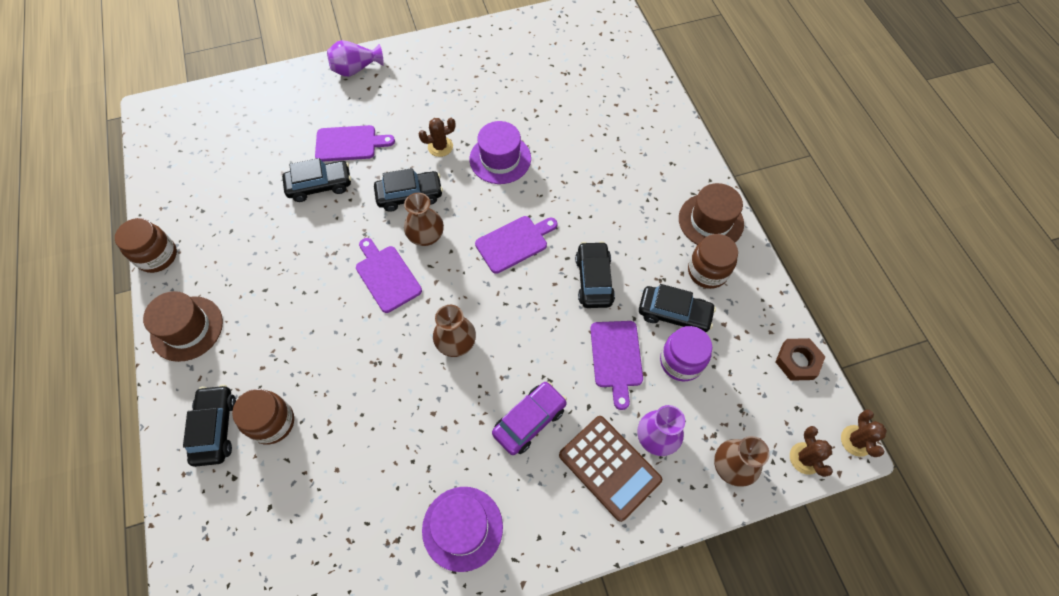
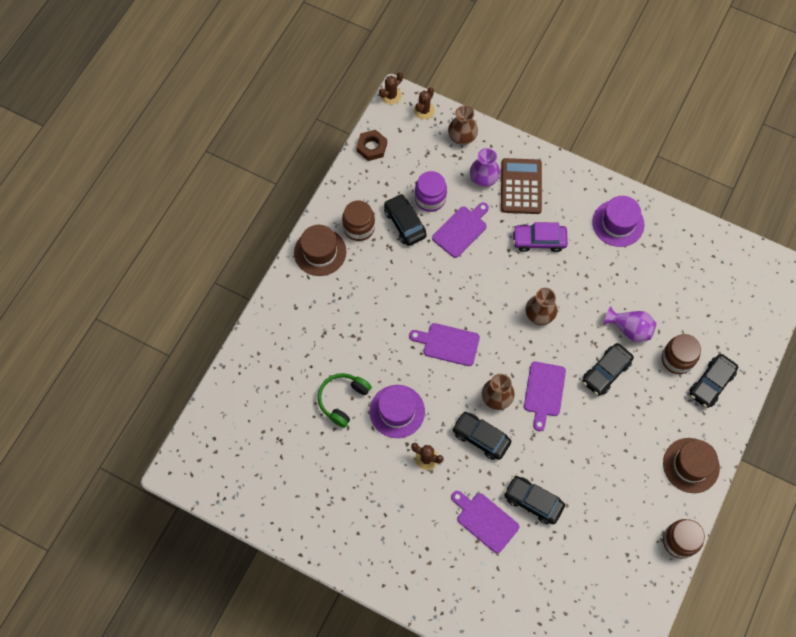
camera: 135 degrees left, 5 degrees up
(356, 69) = (422, 592): purple vase -> purple vase (629, 329)
(552, 132) = (342, 400): none -> green headphones
(594, 280) = (426, 280): black car -> black car (606, 372)

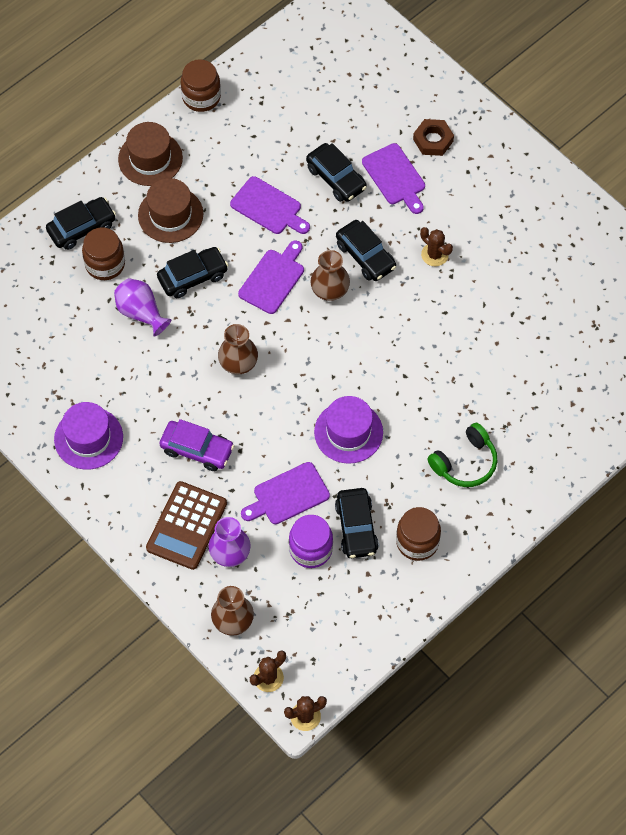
camera: 160 degrees left, 5 degrees down
(320, 252) = (478, 527): brown hat -> brown hat (170, 215)
(342, 400) = (508, 344): green headphones -> green headphones (465, 463)
(372, 147) = (360, 648): brown nut -> brown nut (433, 140)
(397, 411) = (449, 312): purple hat -> purple hat (348, 432)
(448, 344) = (361, 365): purple cutting board -> purple cutting board (268, 207)

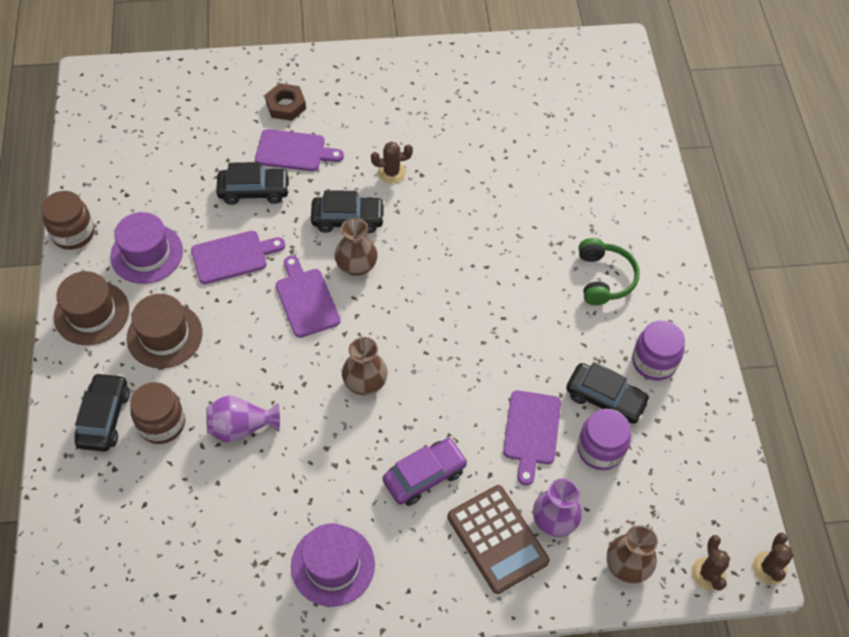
camera: 55 degrees left, 5 degrees down
(192, 277) = (244, 360): black car -> none
(348, 432) = (506, 343): purple hat -> purple hat (146, 253)
(417, 542) = (654, 362): brown jar -> purple jar

